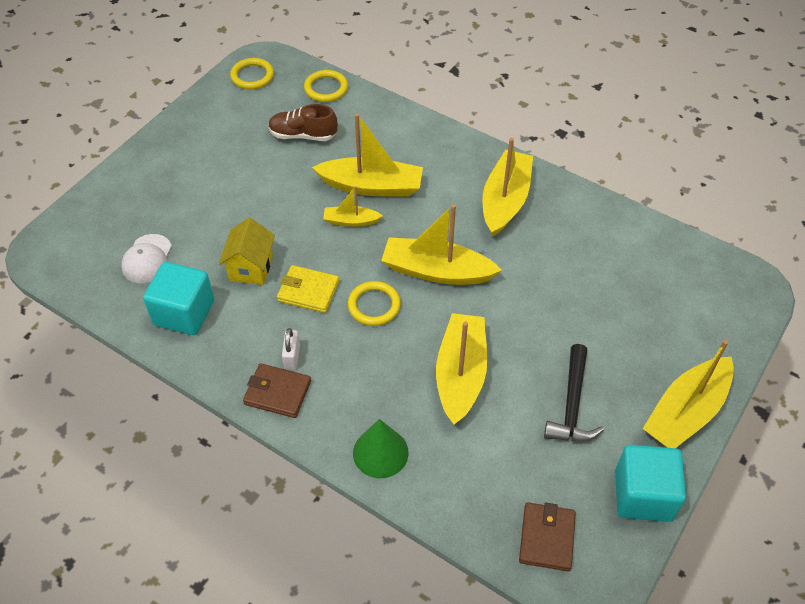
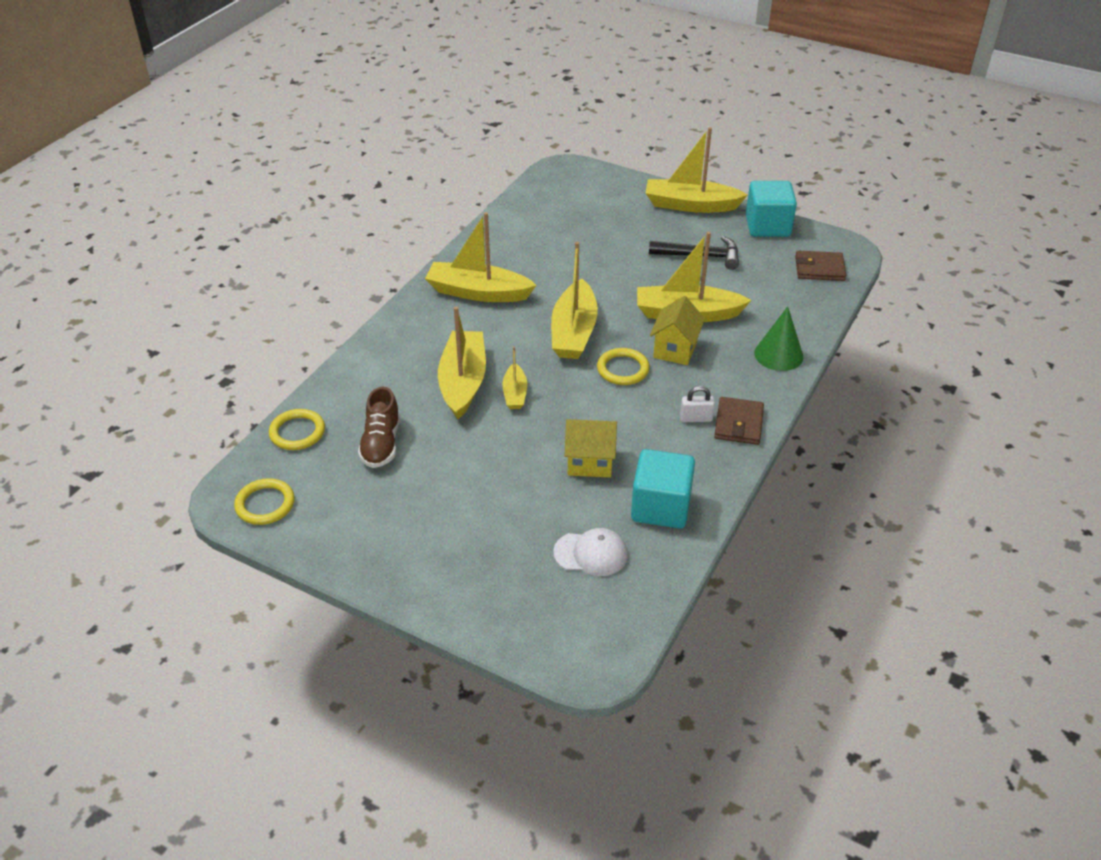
camera: 95 degrees left, 10 degrees down
(308, 291) = (614, 415): yellow wallet -> none
(400, 354) = (675, 349): none -> yellow house
(686, 412) = (690, 205): yellow boat -> yellow boat turned 150 degrees clockwise

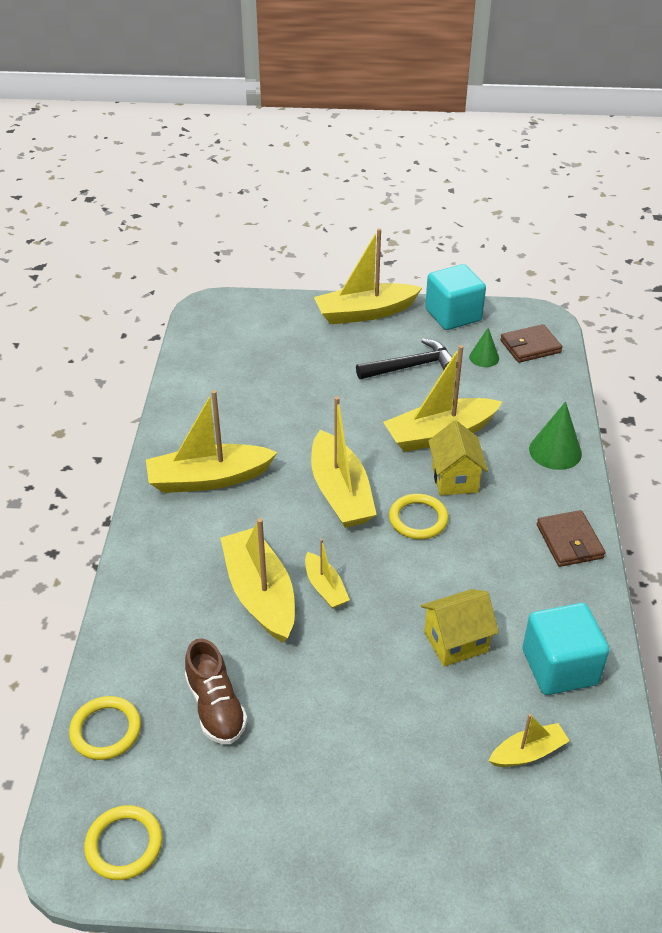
camera: 25 degrees left, 0 degrees up
(591, 554) = (528, 752): white cap -> yellow boat
(696, 418) = (526, 550): white padlock -> none
(770, 266) = (484, 357): none -> green cone

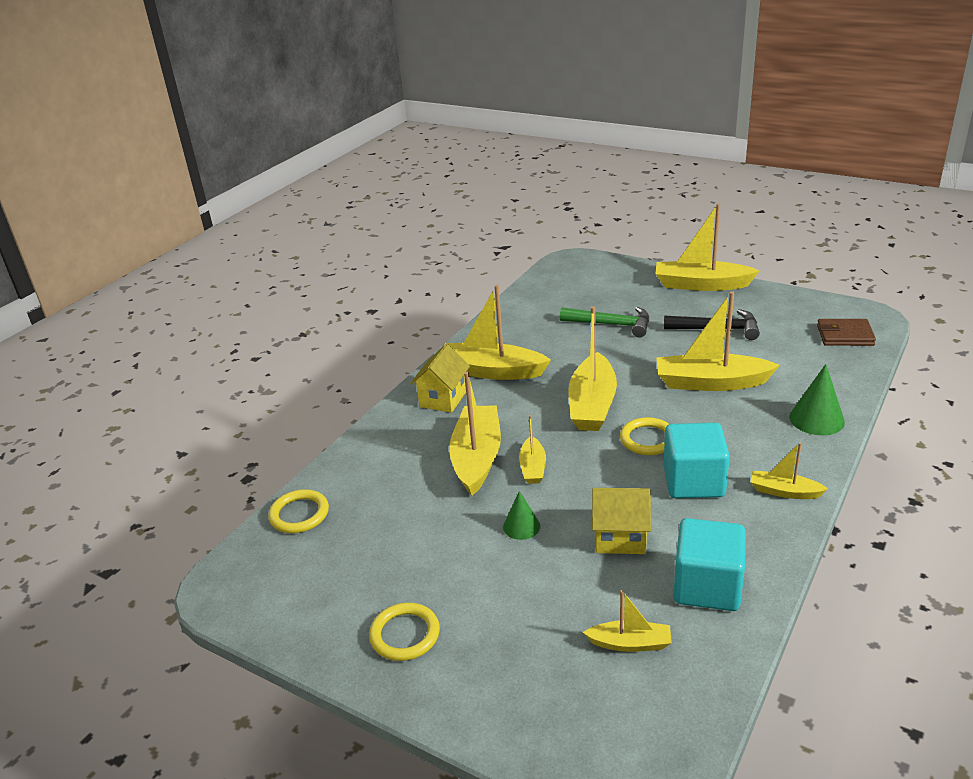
camera: 30 degrees right, 10 degrees down
(124, 844) = (258, 593): yellow ring -> yellow ring (405, 634)
(215, 707) = (388, 524): brown shoe -> none
(302, 385) = (611, 324): none -> green hammer
(453, 315) = (783, 300): turquoise cube -> turquoise cube (693, 481)
(454, 479) = (702, 418): yellow house -> yellow house (443, 399)
(484, 357) = (792, 335): green cone -> green cone (521, 526)
(569, 541) = (784, 491): brown wallet -> yellow boat

